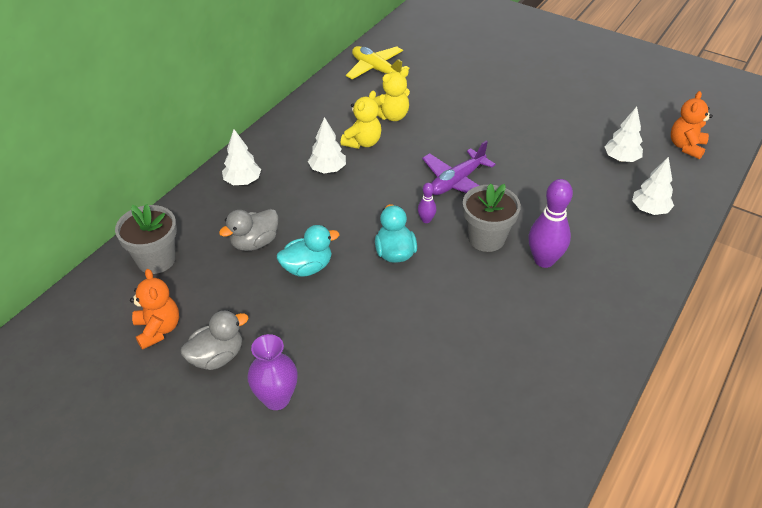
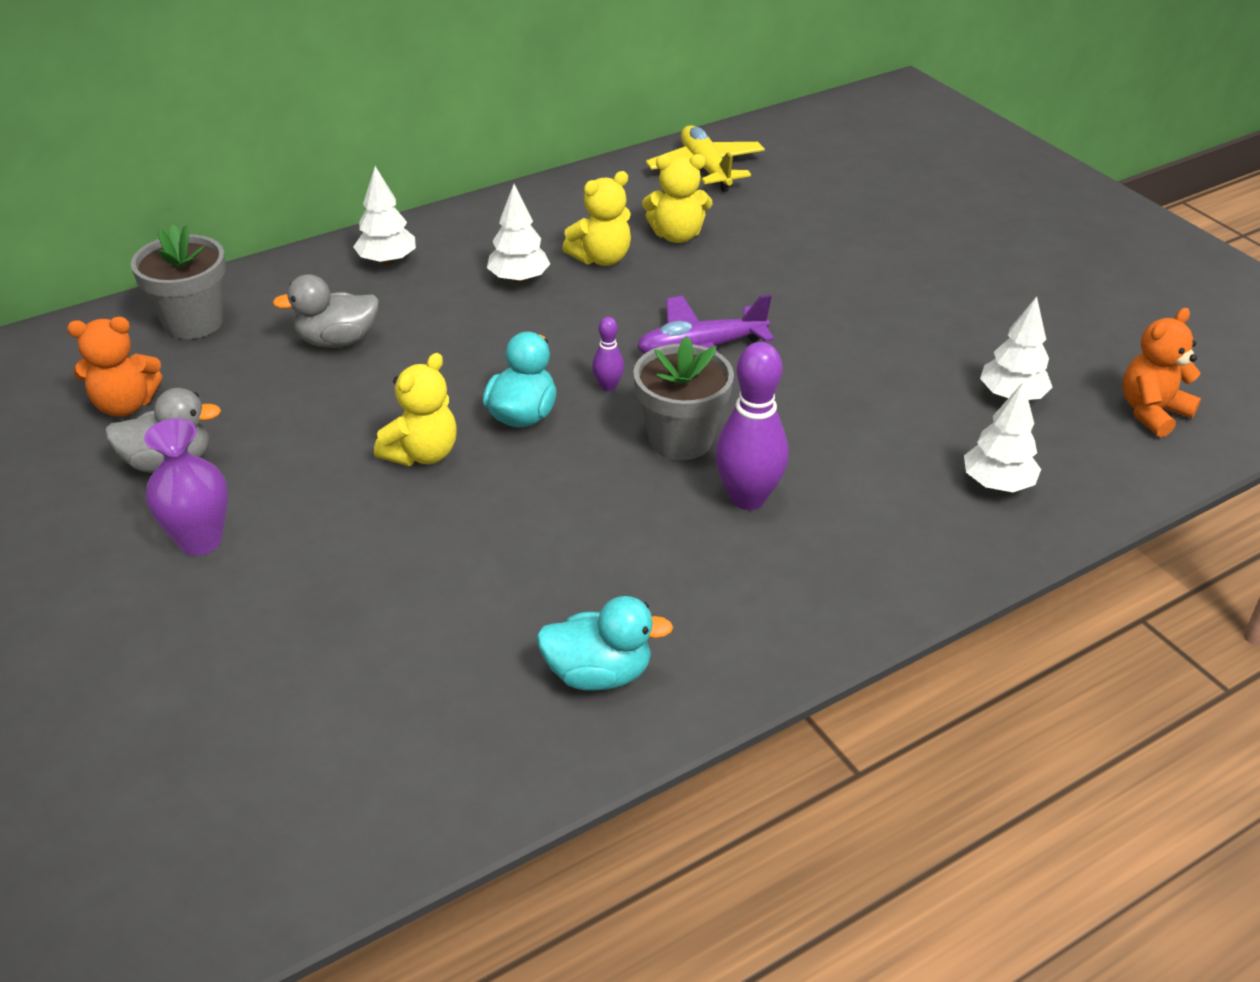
camera: 25 degrees right, 5 degrees down
(158, 329) = (125, 405): orange teddy bear -> orange teddy bear turned 75 degrees clockwise
(307, 267) = (382, 394): turquoise duck -> turquoise duck (598, 673)
(359, 296) = (422, 454): none -> yellow teddy bear

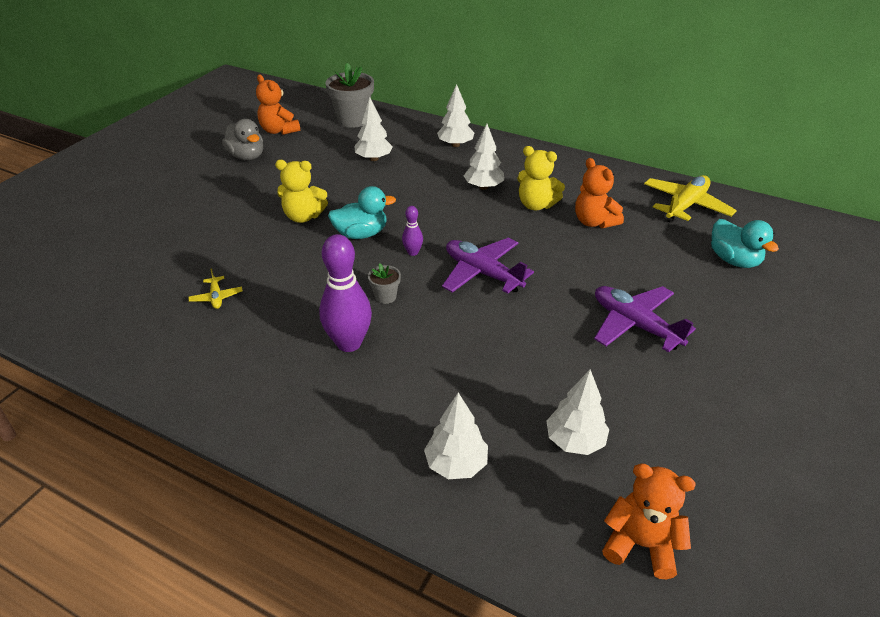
camera: 60 degrees right, 0 degrees up
(200, 540) = (198, 185): purple vase -> none
(337, 341) = (374, 159): grey duck -> white tree
(546, 593) = (216, 297): none -> yellow plane
(598, 673) = (161, 339): turquoise duck -> turquoise duck (733, 260)
(677, 235) = (594, 222): yellow teddy bear -> orange teddy bear
(680, 439) = (385, 296): grey flower pot -> grey flower pot, size x0.49
(874, 289) = (635, 325): none -> purple plane

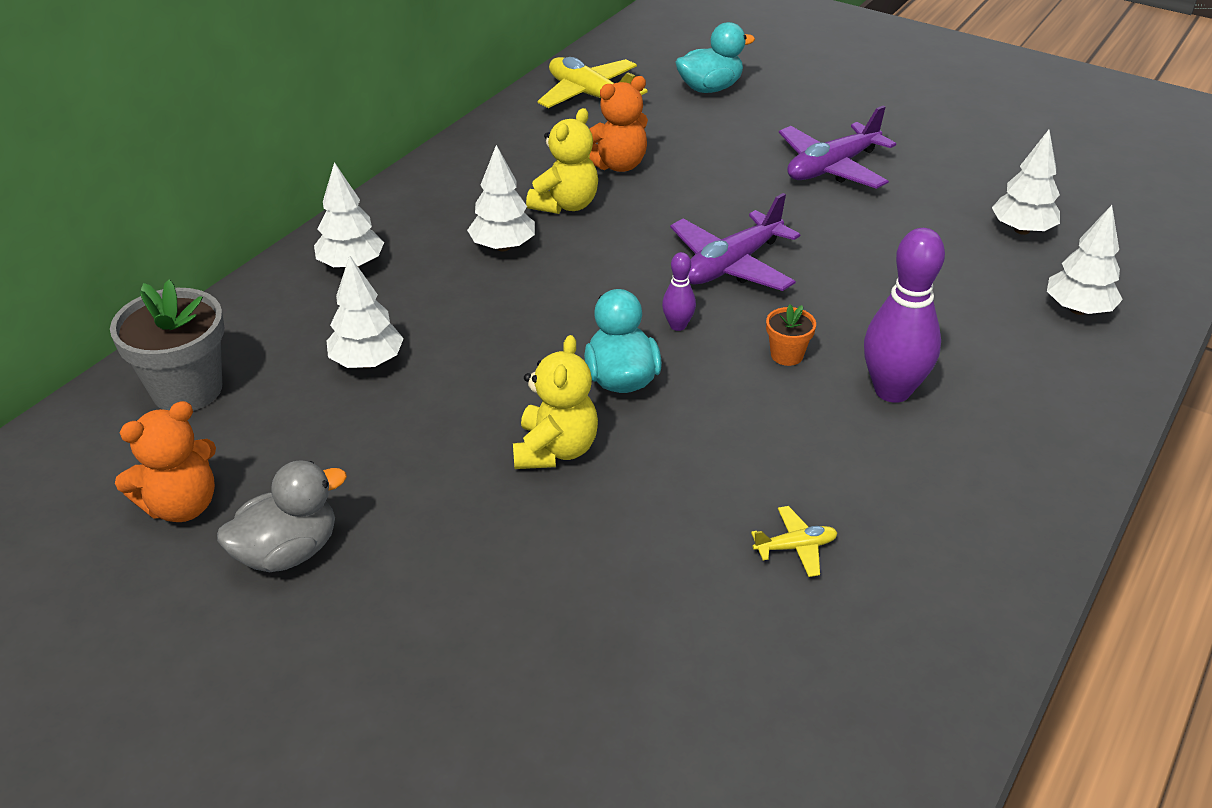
camera: 85 degrees left, 0 degrees up
(385, 296) = (787, 355): grey flower pot -> orange flower pot
(640, 544) = (1135, 211): orange teddy bear -> none

